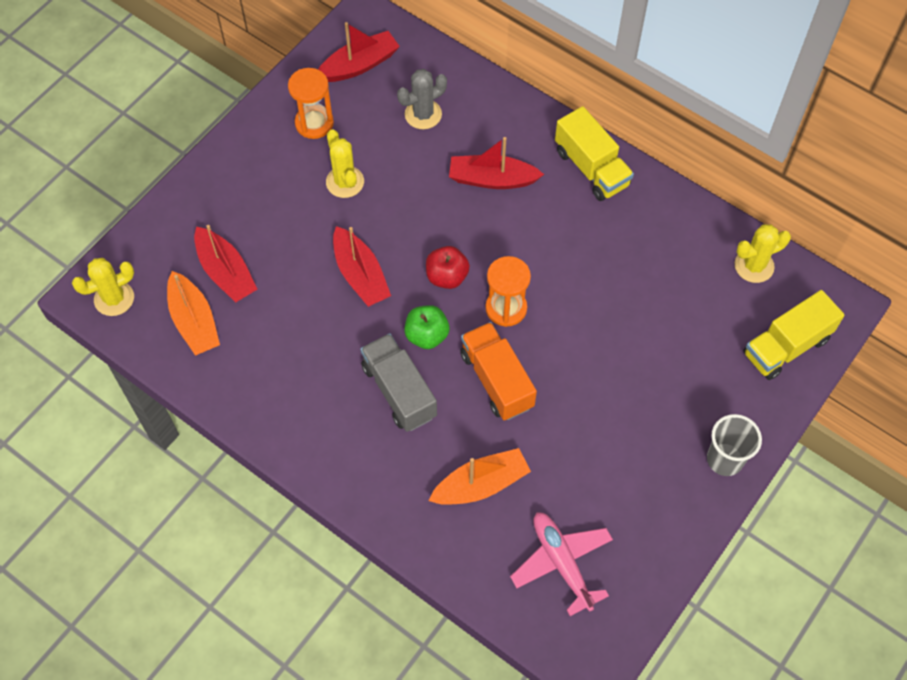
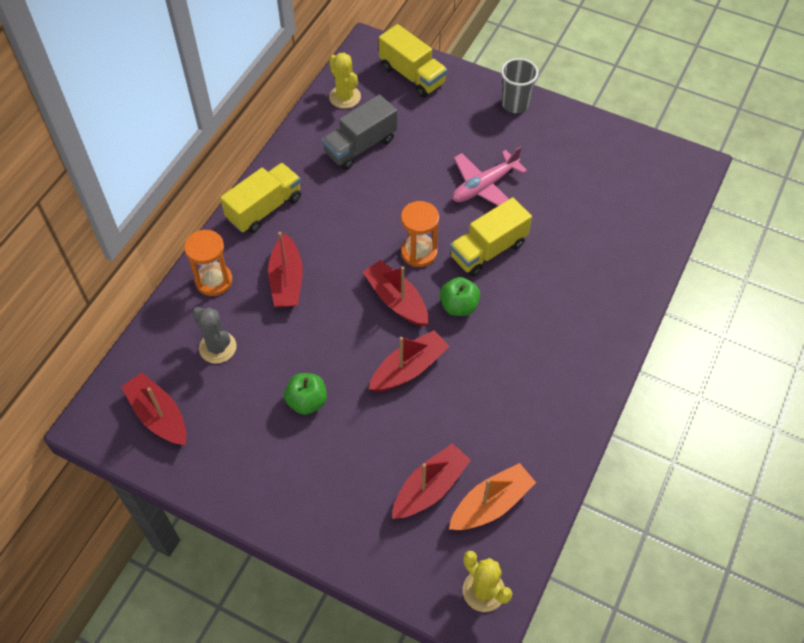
camera: 100 degrees left, 5 degrees down
(314, 123) = (238, 444): orange hourglass -> orange hourglass (214, 281)
(345, 182) = (307, 401): yellow cactus -> green apple
(399, 391) = (517, 318): grey truck -> grey truck (360, 146)
(447, 276) = (396, 300): red apple -> red boat
(481, 484) = (582, 248): orange boat -> none
(496, 380) = (488, 250): orange truck -> yellow truck
(562, 563) = (628, 190): pink plane -> pink plane (484, 186)

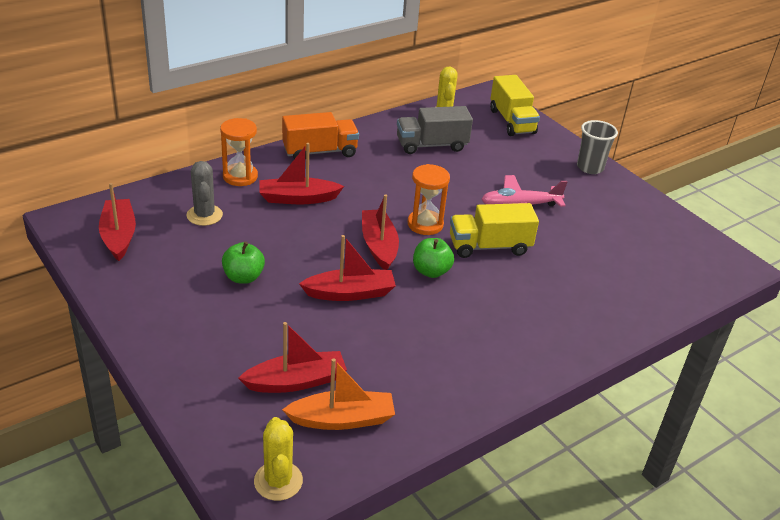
camera: 25 degrees right, 20 degrees down
(264, 208) = (320, 152): yellow truck -> orange truck
(287, 280) = (298, 198): red boat -> red boat turned 60 degrees clockwise

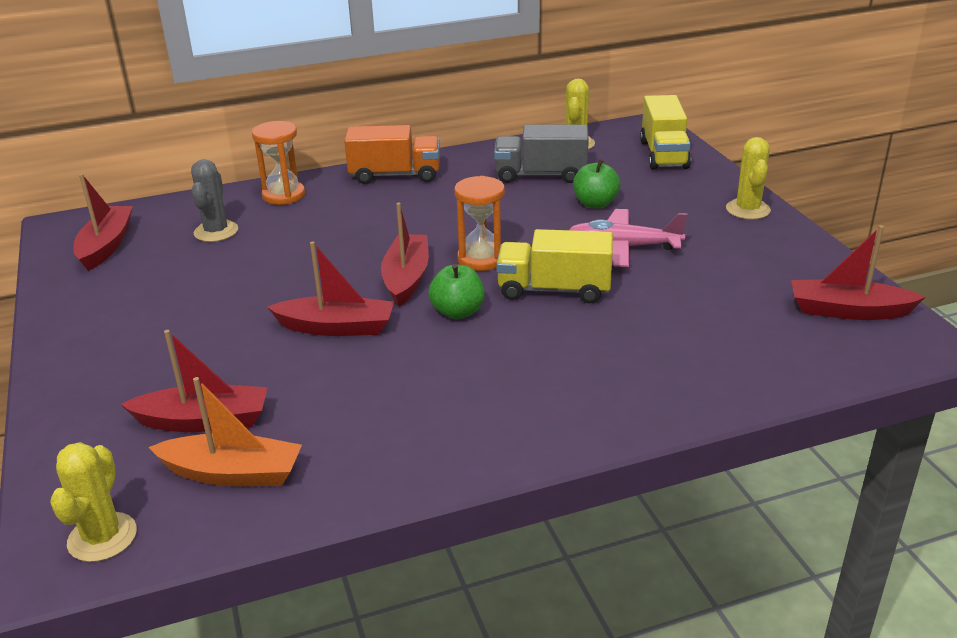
camera: 20 degrees right, 5 degrees down
(243, 277) = (217, 299): green apple -> green apple (595, 204)
(298, 198) = (337, 221): red boat -> red boat (848, 311)
(590, 167) = (748, 209): grey cup -> yellow cactus

